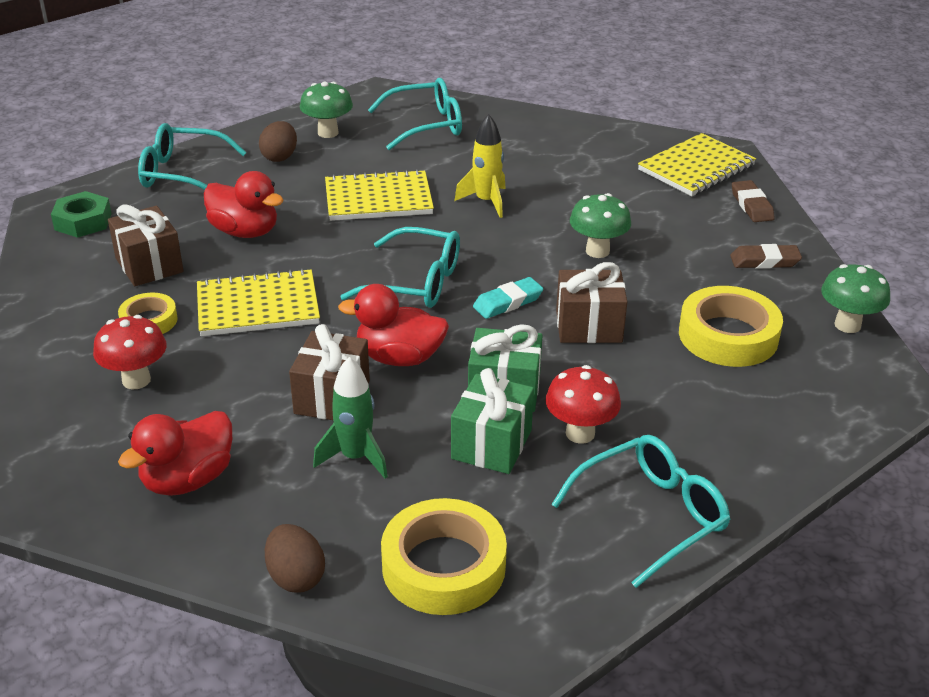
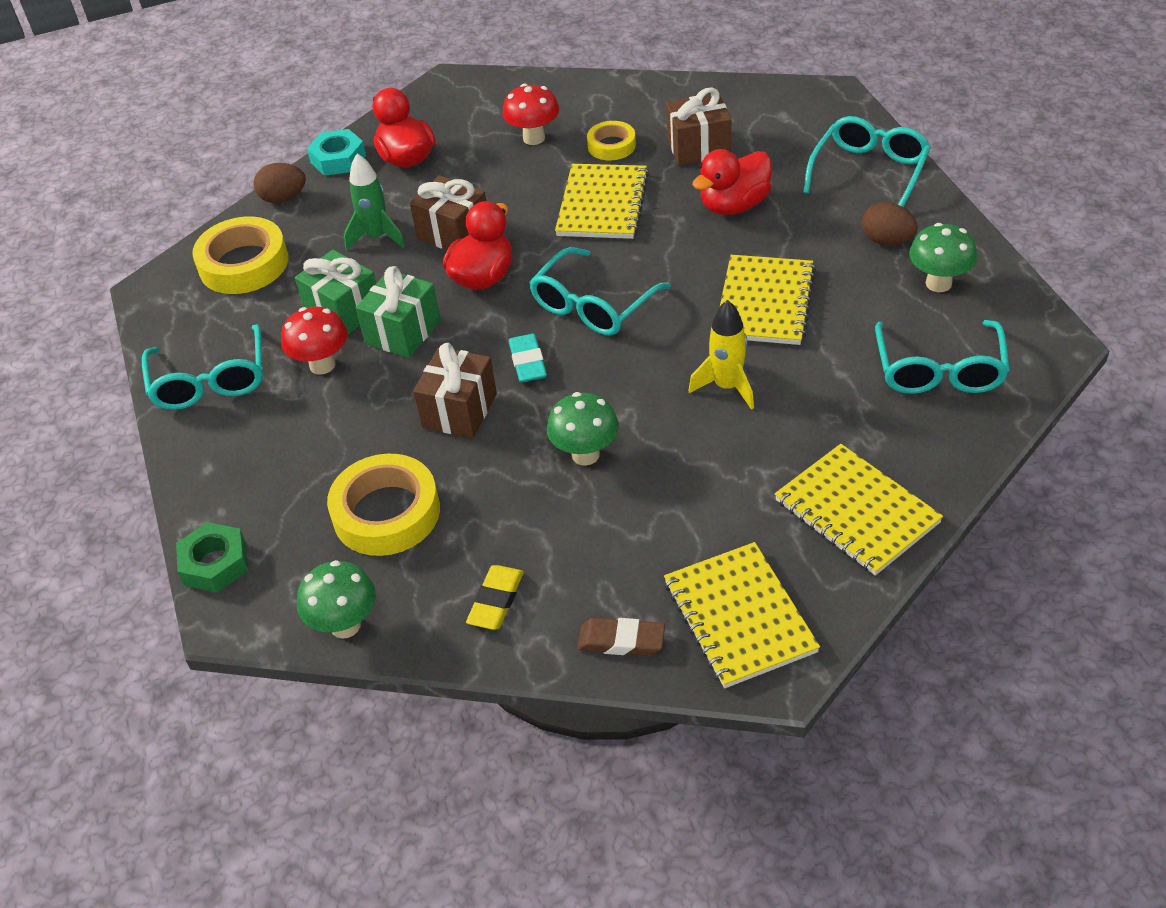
camera: 115 degrees right, 10 degrees up
(83, 221) = (792, 112): green nut -> green nut (215, 563)
(196, 549) = (338, 159): none -> turquoise nut
(579, 140) = (856, 512): none -> yellow notebook
(764, 261) = (496, 601): brown eraser -> yellow eraser

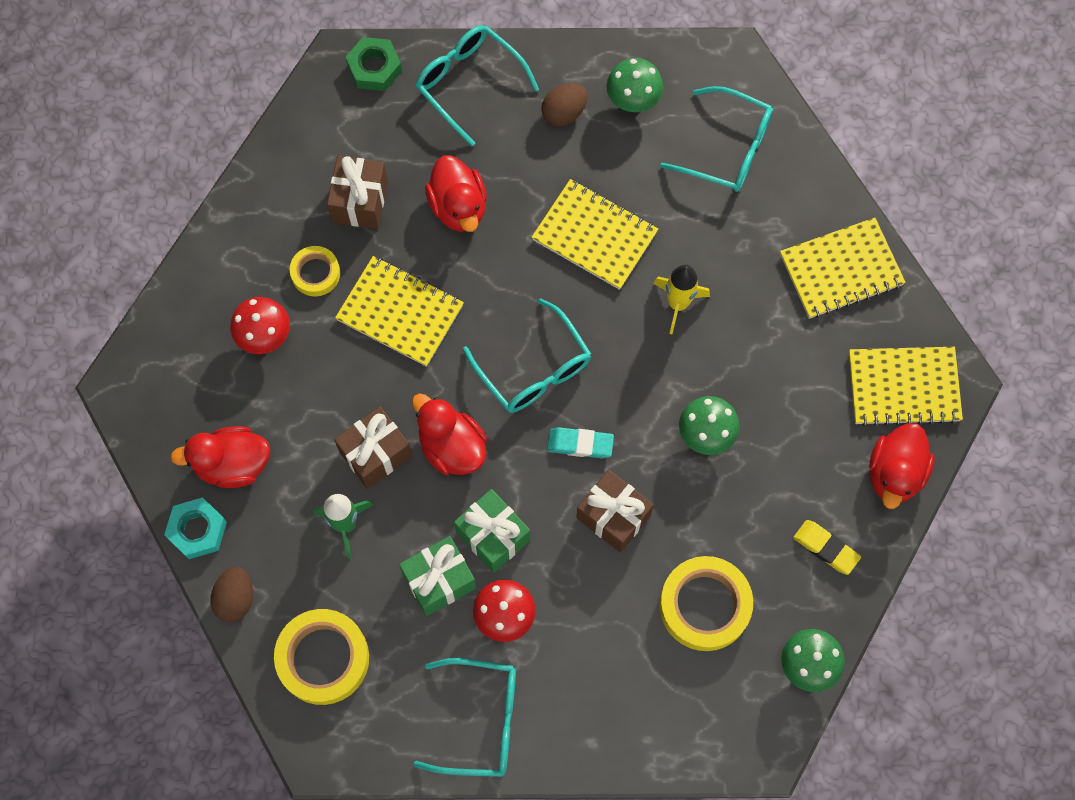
camera: 75 degrees left, 25 degrees up
(215, 563) = (704, 755): green nut -> green nut (374, 68)
(621, 641) = (895, 473): brown eraser -> red duck

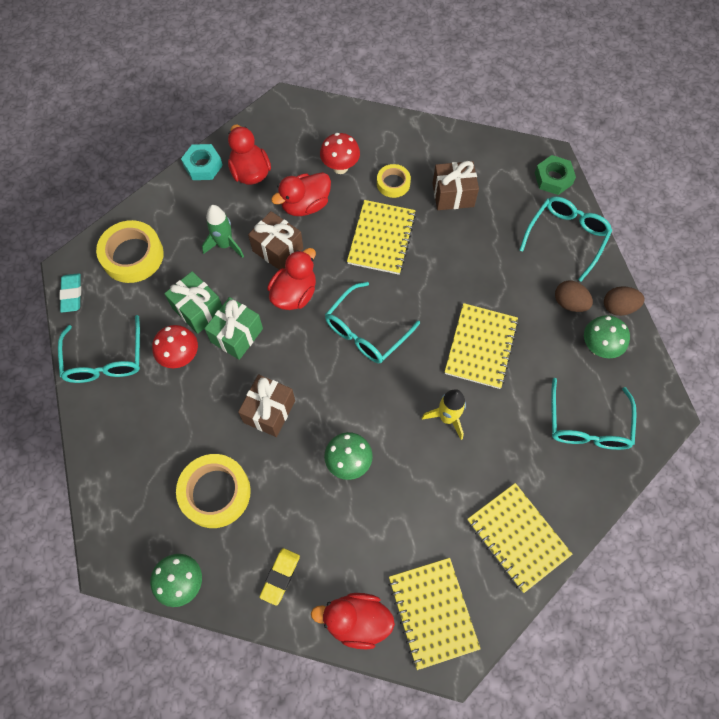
camera: 75 degrees right, 5 degrees down
(235, 598) = (163, 197): brown egg -> brown egg (618, 307)
(458, 207) = (471, 254): red duck -> red duck (305, 205)
(580, 444) = (318, 375): turquoise eraser -> turquoise eraser (72, 294)

